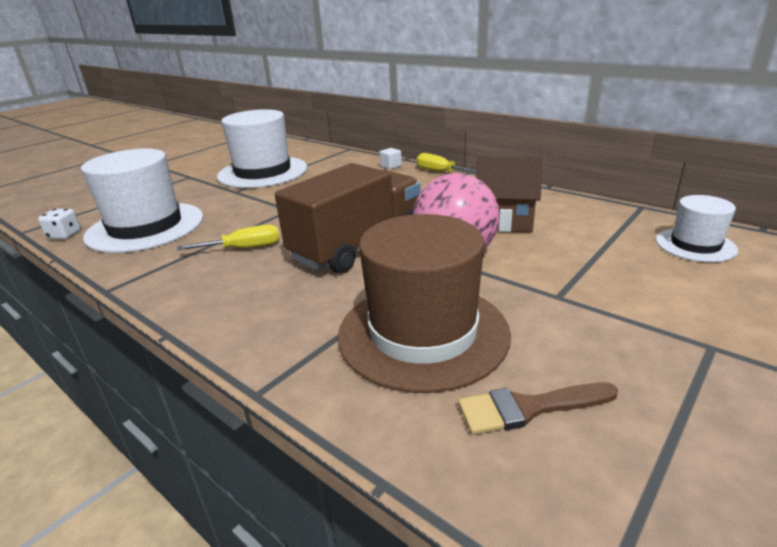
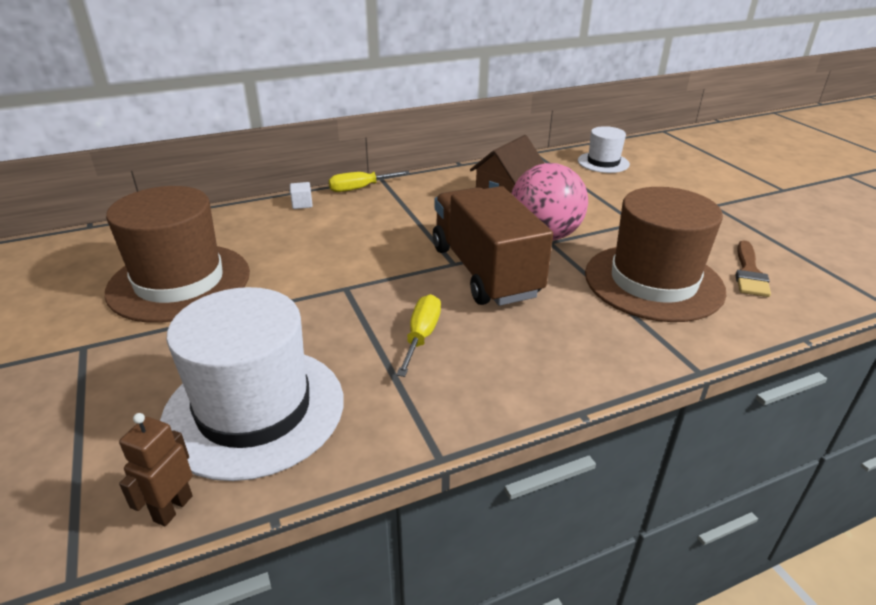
camera: 65 degrees left, 5 degrees up
(64, 235) = (173, 508): white dice -> brown robot
(263, 172) = (179, 282): white hat -> brown hat

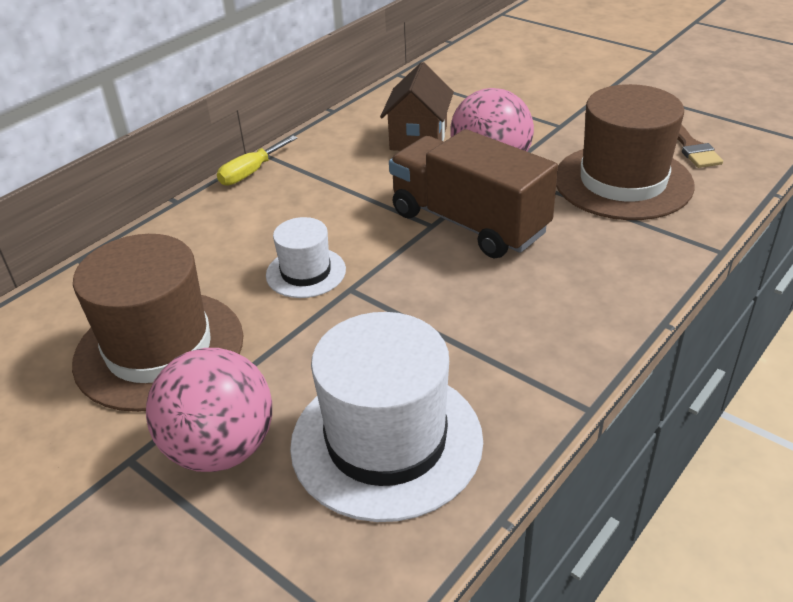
camera: 25 degrees left, 5 degrees up
(143, 364) = (221, 448): none -> pink ball
(173, 508) = (406, 557): brown robot -> none
(302, 204) = (203, 212): white cube -> none
(421, 336) = (471, 309): yellow screwdriver -> none
(603, 162) = (476, 67): white hat -> white hat (306, 272)

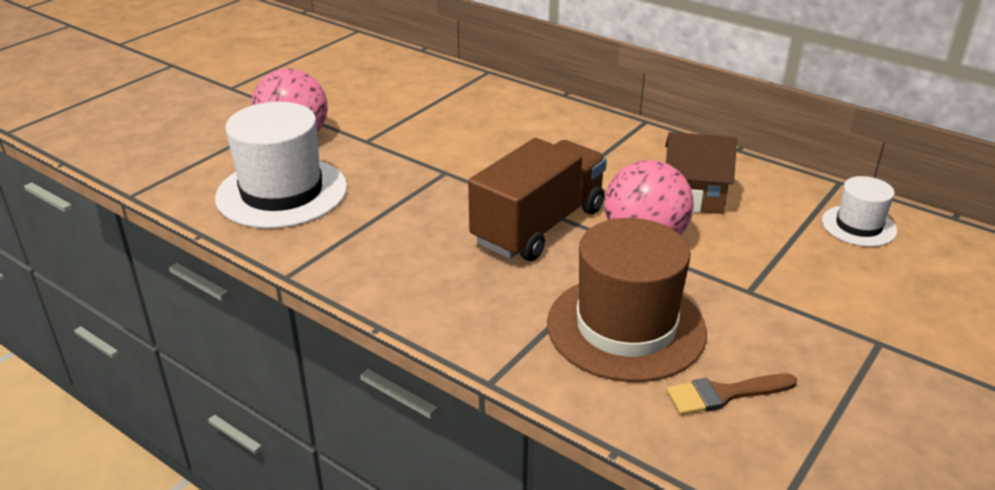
camera: 85 degrees right, 5 degrees down
(159, 349) = (388, 109): brown hat -> none
(251, 172) = (611, 119): yellow screwdriver -> none
(306, 272) = (467, 153): white hat -> white hat (858, 226)

